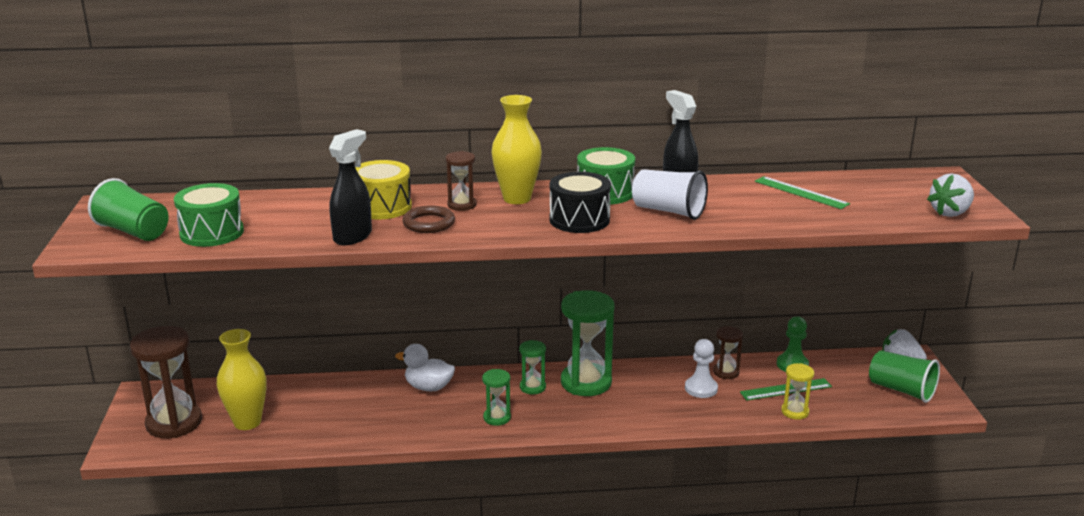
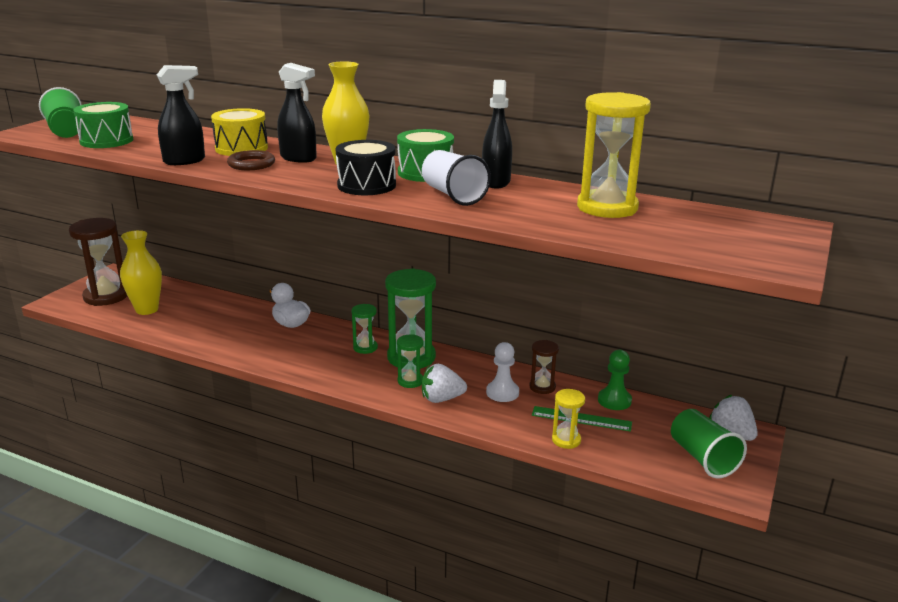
camera: 30 degrees right, 0 degrees up
(462, 205) = (298, 158): brown hourglass -> black spray bottle
(497, 418) = (310, 361): green hourglass -> green hourglass (410, 381)
(801, 192) = (607, 207): green ruler -> yellow hourglass
(950, 213) = (742, 256): white strawberry -> white strawberry (441, 399)

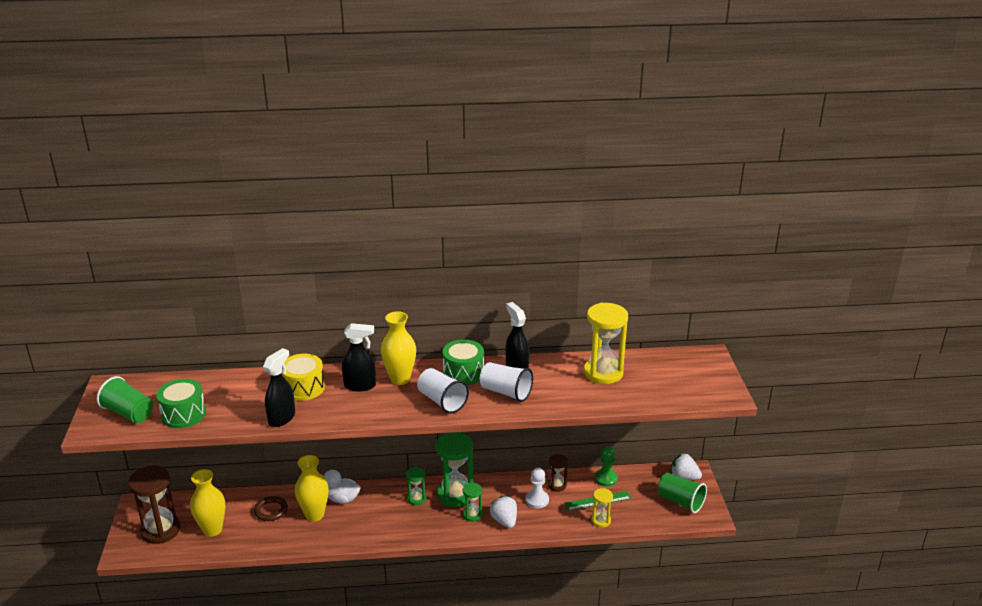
camera: 30 degrees left, 5 degrees up
(249, 328) = (314, 515): none -> yellow vase
(251, 164) = (335, 405): brown ring -> brown ring (271, 510)
(366, 185) = (442, 401): black drum -> white cup
(441, 399) = (504, 521): white strawberry -> white strawberry turned 105 degrees clockwise

